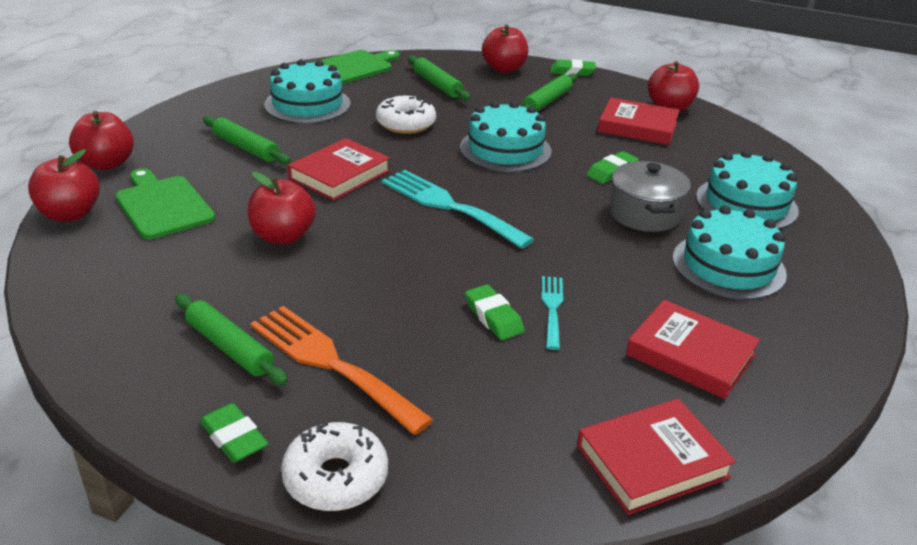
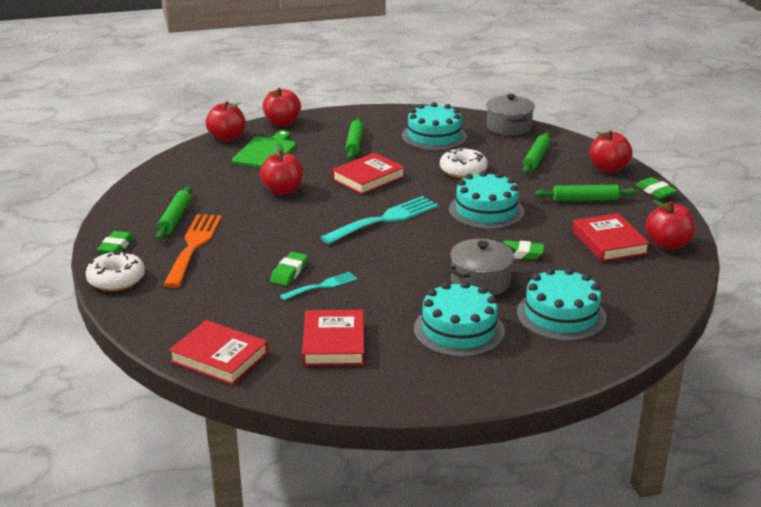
camera: 55 degrees right, 5 degrees down
(339, 175) = (368, 178): red book -> red book turned 45 degrees counterclockwise
(353, 67) = (509, 127): green cutting board -> grey pot
(449, 206) = (385, 219): turquoise fork -> turquoise fork turned 45 degrees clockwise

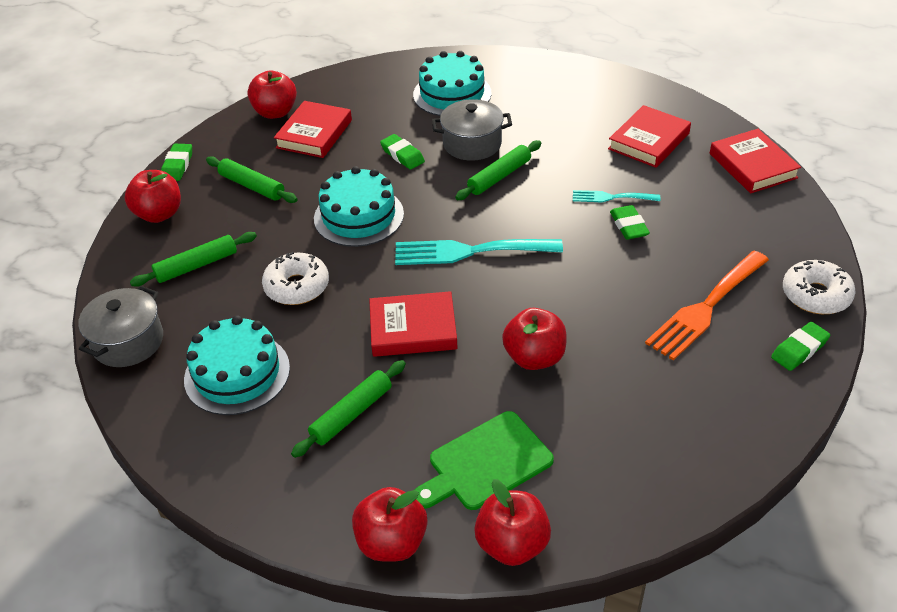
camera: 140 degrees left, 15 degrees up
(175, 218) = (703, 368): green rolling pin -> green rolling pin (499, 176)
(289, 272) = (629, 226): green eraser -> green eraser turned 75 degrees counterclockwise
(459, 330) = (541, 113): turquoise cake -> none

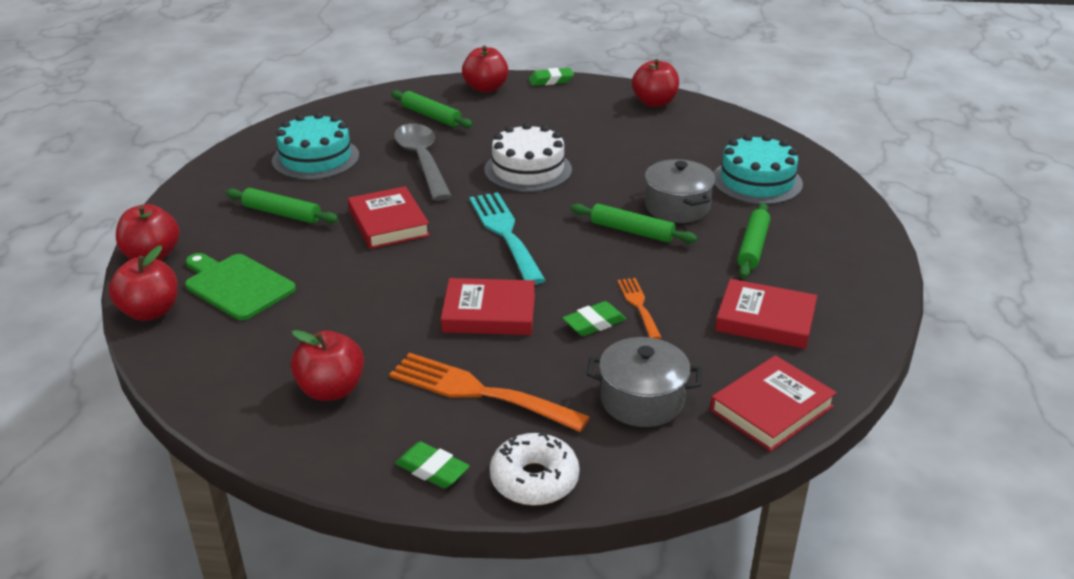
camera: 70 degrees right, 10 degrees down
(128, 342) = (338, 111): grey pot -> grey pot (642, 400)
(252, 186) = (542, 115): green rolling pin -> green rolling pin (753, 247)
(297, 287) = (422, 161): white donut -> grey spoon
(314, 134) = (635, 126): red book -> red book (489, 313)
(359, 216) = (528, 170): turquoise cake -> white cake
(402, 155) = (632, 174): green eraser -> none
(534, 357) = (370, 291): red apple -> red apple (331, 390)
(611, 197) = (638, 305): turquoise fork -> orange fork

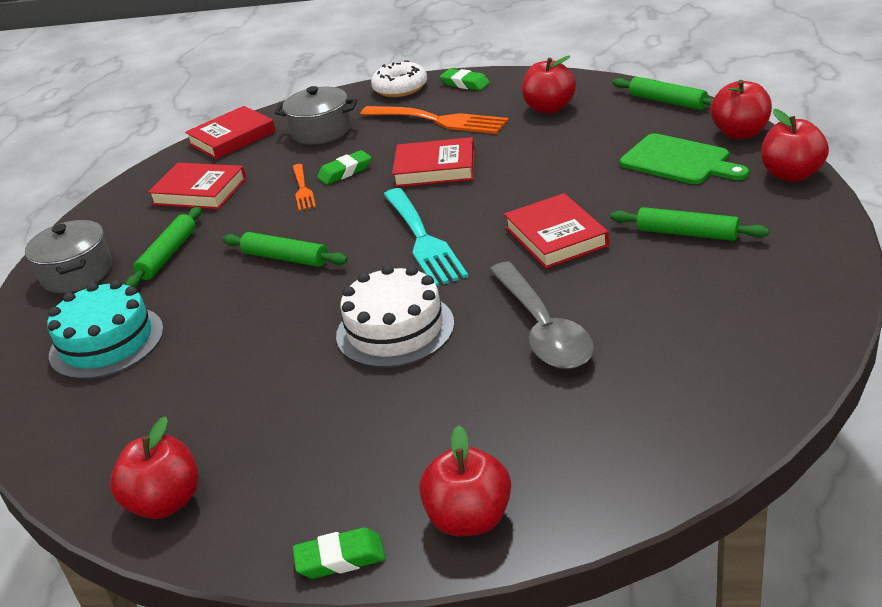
camera: 175 degrees left, 0 degrees up
(316, 158) = (698, 317): turquoise cake -> none
(431, 116) = (556, 426): green rolling pin -> green rolling pin (668, 101)
(677, 207) = (223, 294): grey pot -> grey pot (77, 273)

